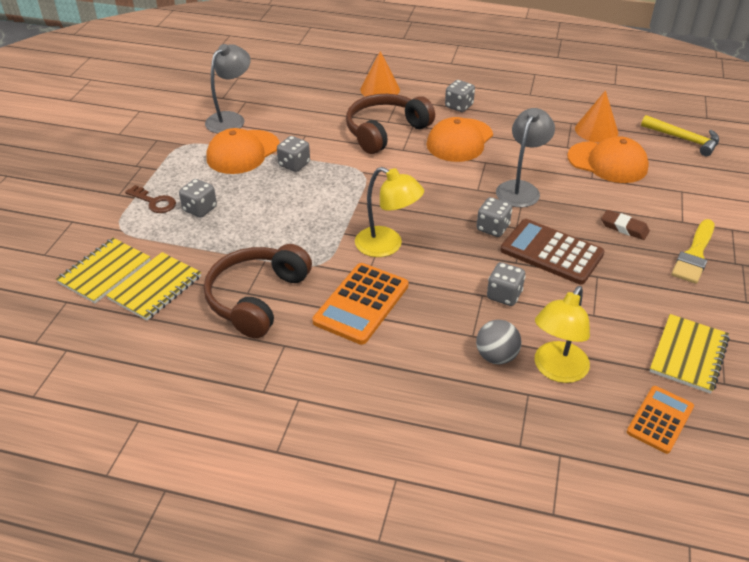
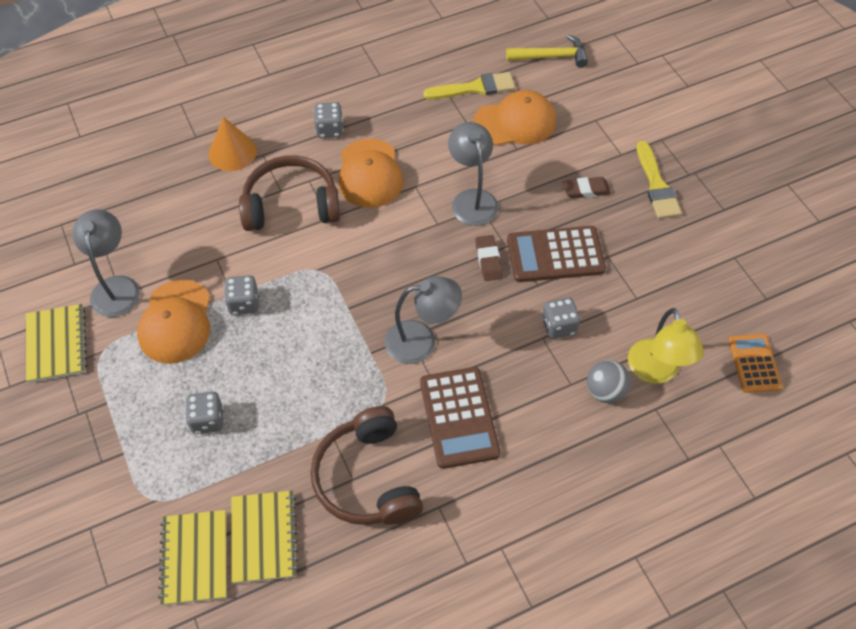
camera: 40 degrees left, 15 degrees up
(154, 202) = (151, 444): brown key -> none
(361, 304) = (459, 417): orange calculator -> brown calculator
(385, 131) = (291, 205): brown headphones -> brown headphones turned 75 degrees clockwise
(387, 246) = (421, 341): yellow lamp -> grey lamp
(492, 228) = (488, 260): grey dice -> brown eraser
(596, 130) = (474, 88): orange cone -> yellow brush
(688, 355) = (726, 290): yellow notebook -> yellow notebook (56, 344)

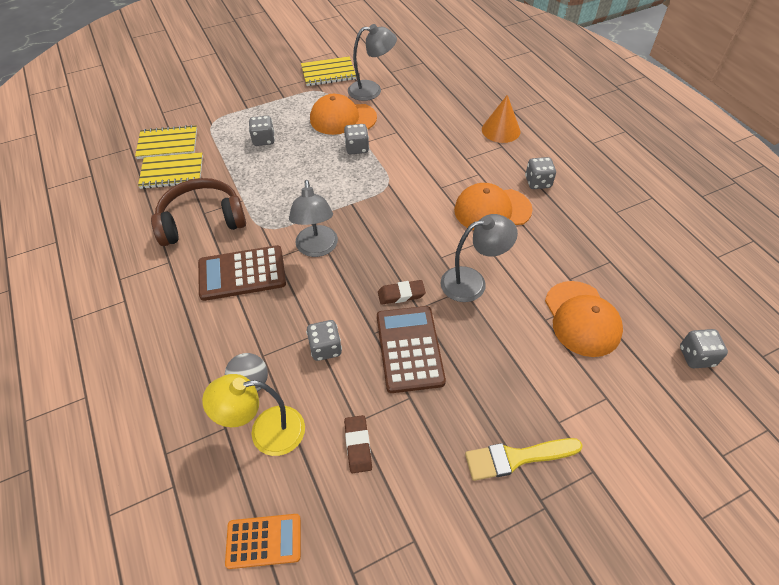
camera: 90 degrees right, 5 degrees down
(291, 205) = (451, 165): brown headphones -> none
(474, 88) = (621, 284): yellow brush -> none
(551, 57) = (696, 356): yellow hammer -> grey dice
(586, 190) = (498, 381): brown eraser -> brown eraser (358, 445)

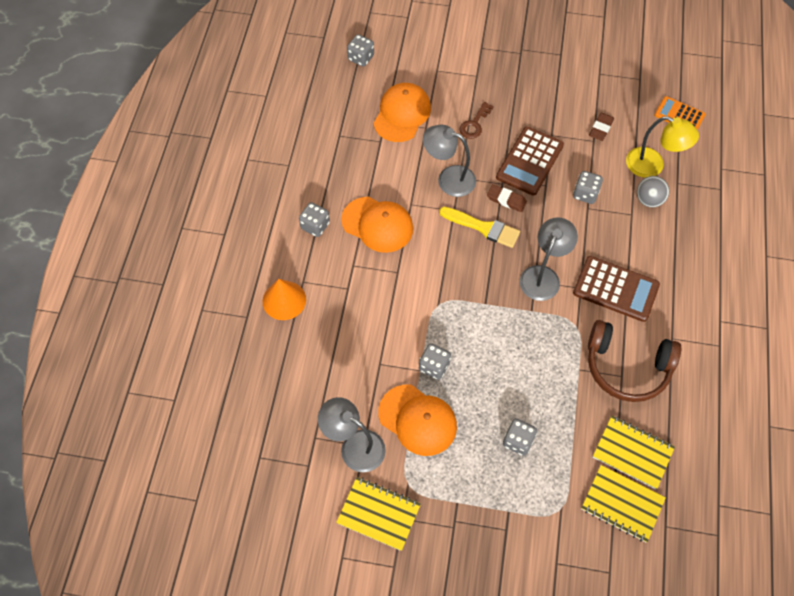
camera: 145 degrees left, 10 degrees up
(502, 355) = (474, 124): none -> brown key
(516, 458) = (516, 74): yellow brush -> yellow brush (483, 228)

